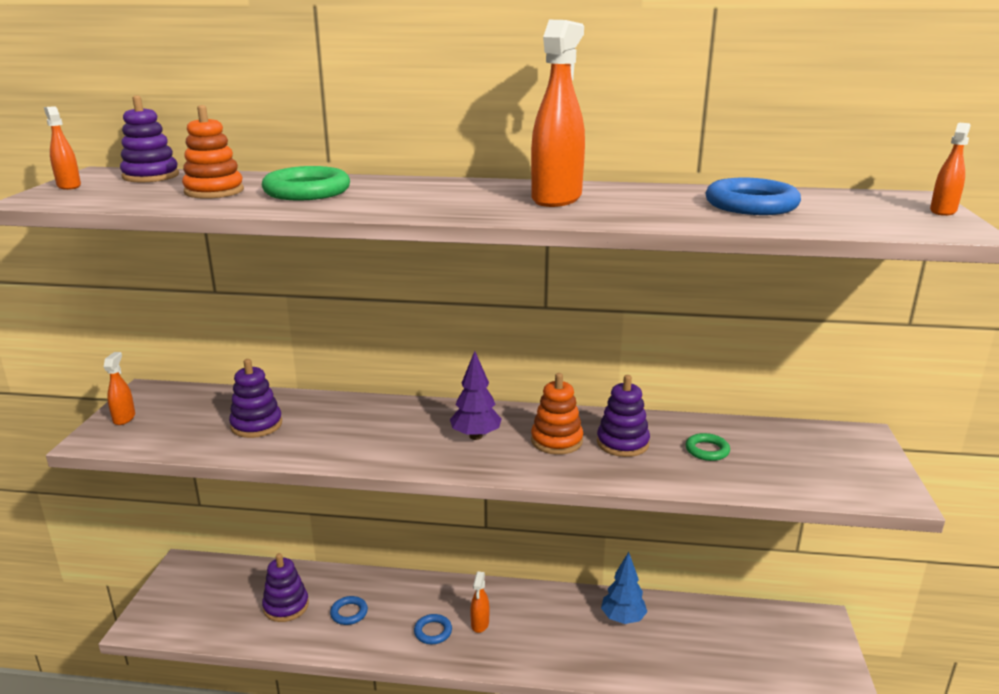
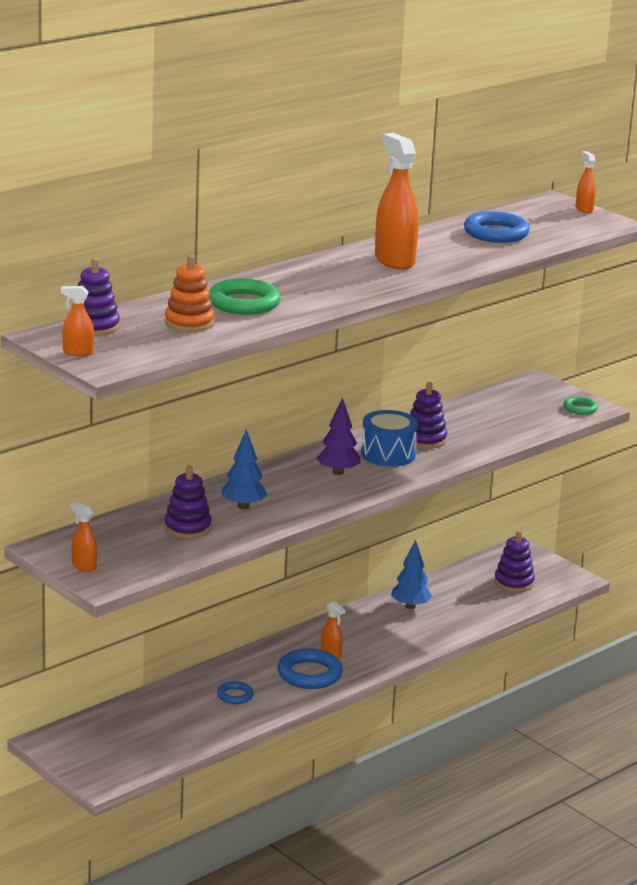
camera: 50 degrees left, 0 degrees up
(286, 606) = (183, 716): purple stacking toy -> purple stacking toy (514, 582)
(335, 428) = (243, 506): none -> blue tree
(433, 632) = (309, 674): blue ring -> blue ring, size x1.83
(556, 441) = (388, 454): orange stacking toy -> blue drum
(707, 450) = (474, 424): green ring -> green ring (580, 408)

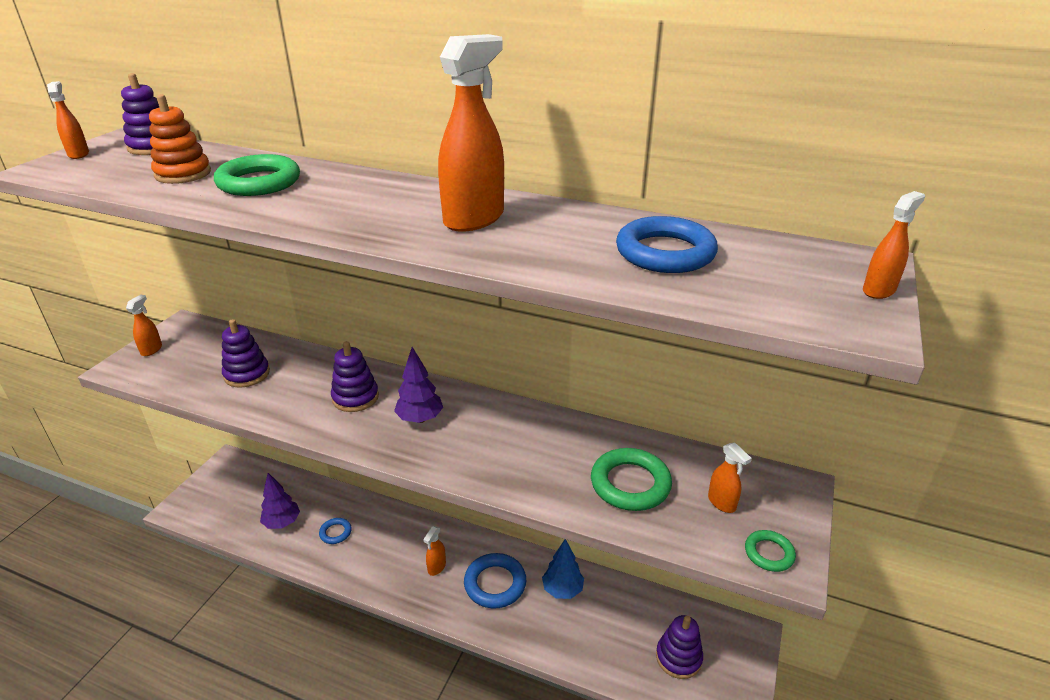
camera: 65 degrees right, 10 degrees up
(190, 722) = (282, 523): none -> purple tree
(243, 506) = (307, 389): blue tree -> none
(309, 674) = (395, 565): blue ring -> blue ring (495, 584)
(388, 454) = (489, 437): blue drum -> none
(425, 439) = (548, 451): purple stacking toy -> purple stacking toy (355, 397)
(485, 425) = (630, 484): none -> green ring
(528, 406) = (722, 503): none -> orange spray bottle

